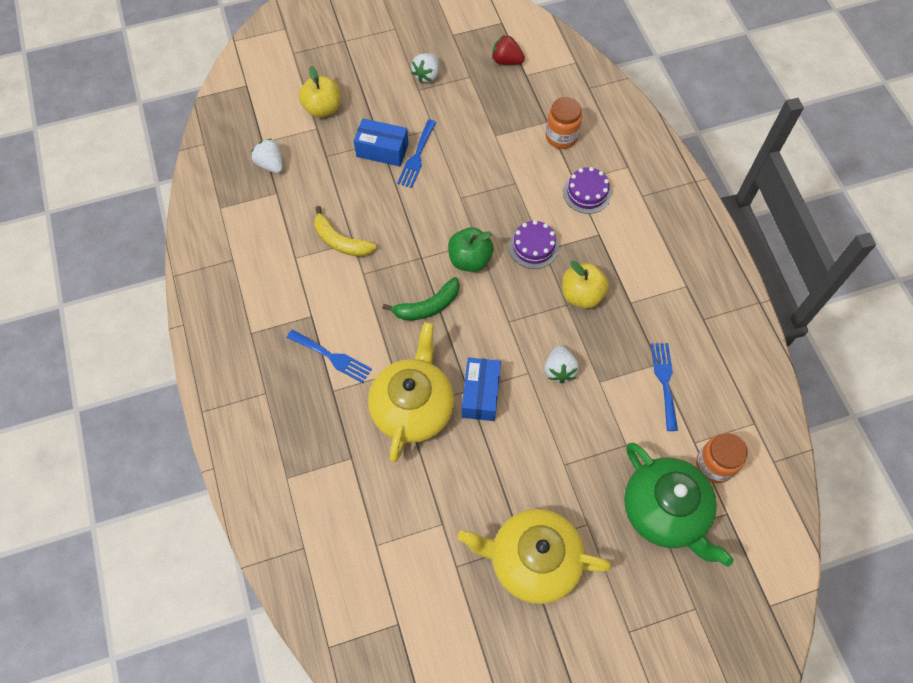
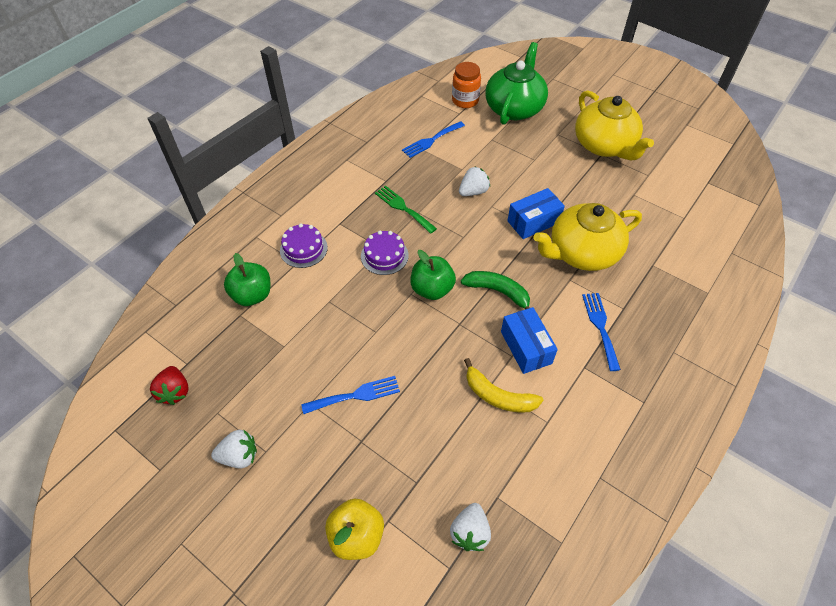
camera: 125 degrees left, 10 degrees down
(340, 241) = (498, 396): yellow banana -> yellow banana turned 120 degrees clockwise
(382, 150) = (370, 432): blue box -> blue box (526, 347)
(561, 137) = (252, 295): orange jar -> green apple
(581, 295) = (403, 208): yellow apple -> green fork

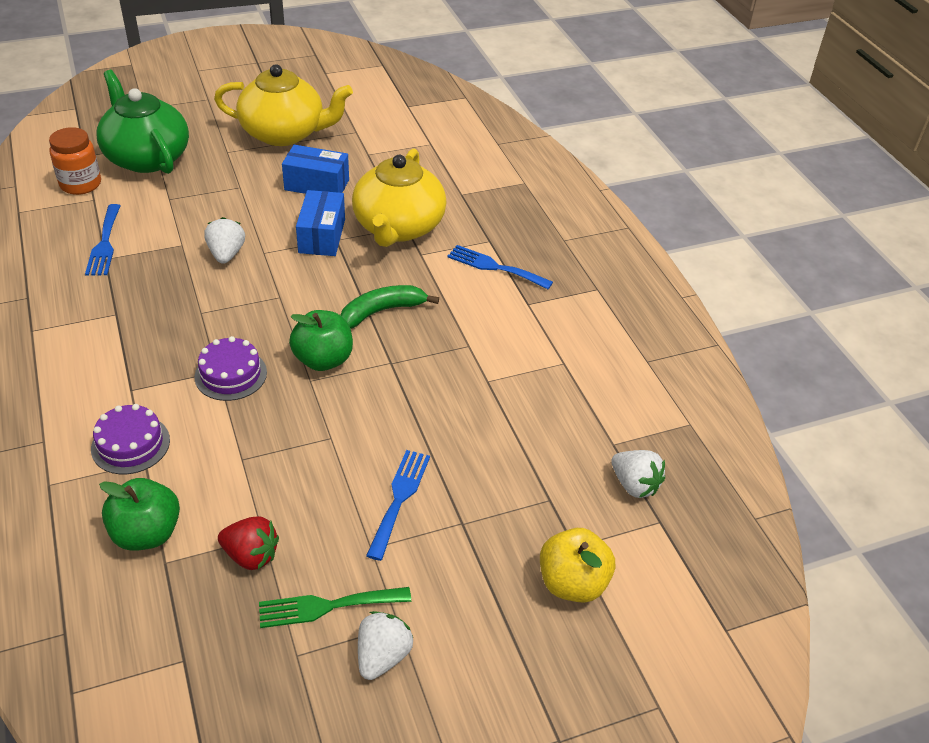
camera: 60 degrees left, 10 degrees down
(175, 392) = (217, 693): red strawberry -> red strawberry (251, 555)
(403, 208) = (178, 321): green fork -> green fork (327, 606)
(498, 396) = (505, 381): yellow banana -> none
(526, 347) = (468, 330): blue box -> blue box (317, 185)

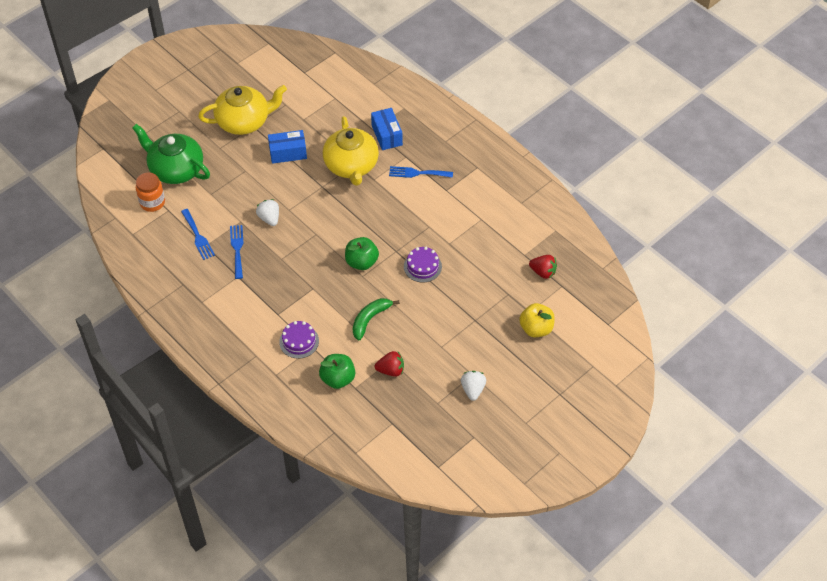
camera: 20 degrees left, 10 degrees up
(231, 374) = (321, 287): purple cake -> purple cake (422, 266)
(322, 236) = (313, 187): blue box -> blue box (387, 135)
(327, 606) = (437, 379): green fork -> none
(382, 311) = (374, 223): green banana -> green banana (370, 319)
(399, 498) = (440, 319): blue fork -> blue fork (237, 249)
(634, 485) = (543, 272): white strawberry -> red strawberry

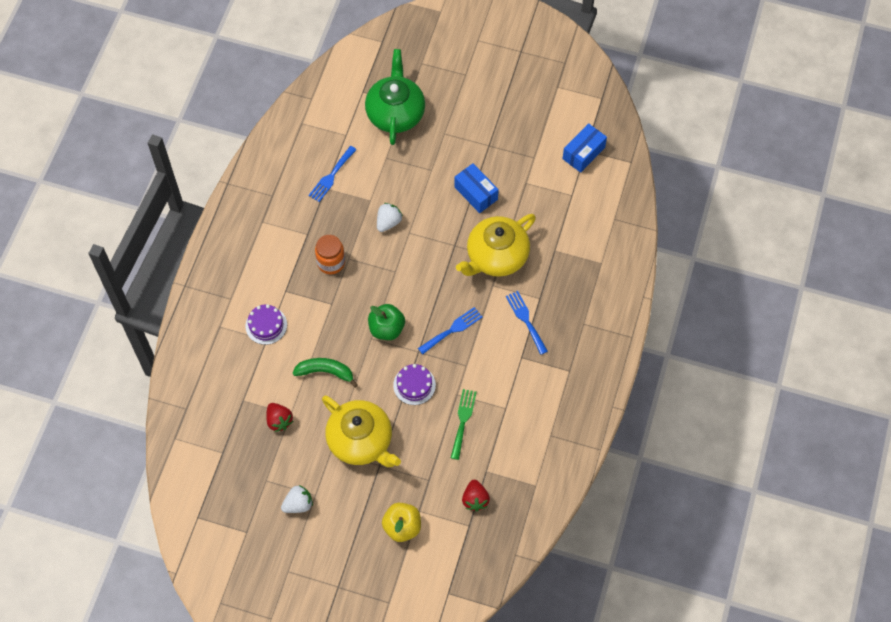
camera: 60 degrees right, 10 degrees up
(152, 202) = (346, 117): orange jar -> orange jar (331, 262)
(237, 249) = (337, 216): blue fork -> blue fork (452, 329)
(244, 121) = (489, 135): yellow teapot -> yellow teapot (361, 441)
(338, 379) = (244, 380): green apple -> none
(387, 135) = (555, 267): blue box -> blue box (583, 153)
(473, 250) = (463, 421): none -> green fork

